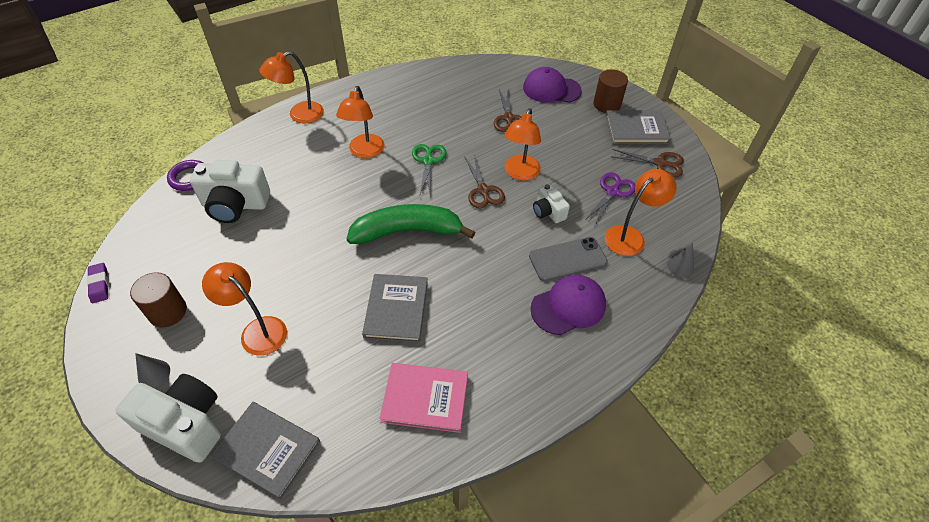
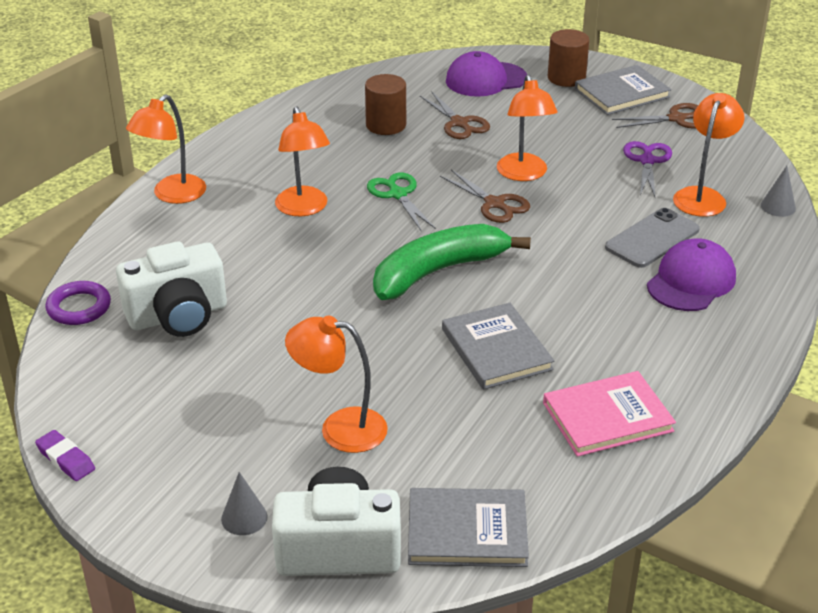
camera: 25 degrees left, 15 degrees down
(167, 312) = (197, 452): brown cylinder -> brown cylinder (386, 125)
(548, 212) = (590, 201): white camera -> none

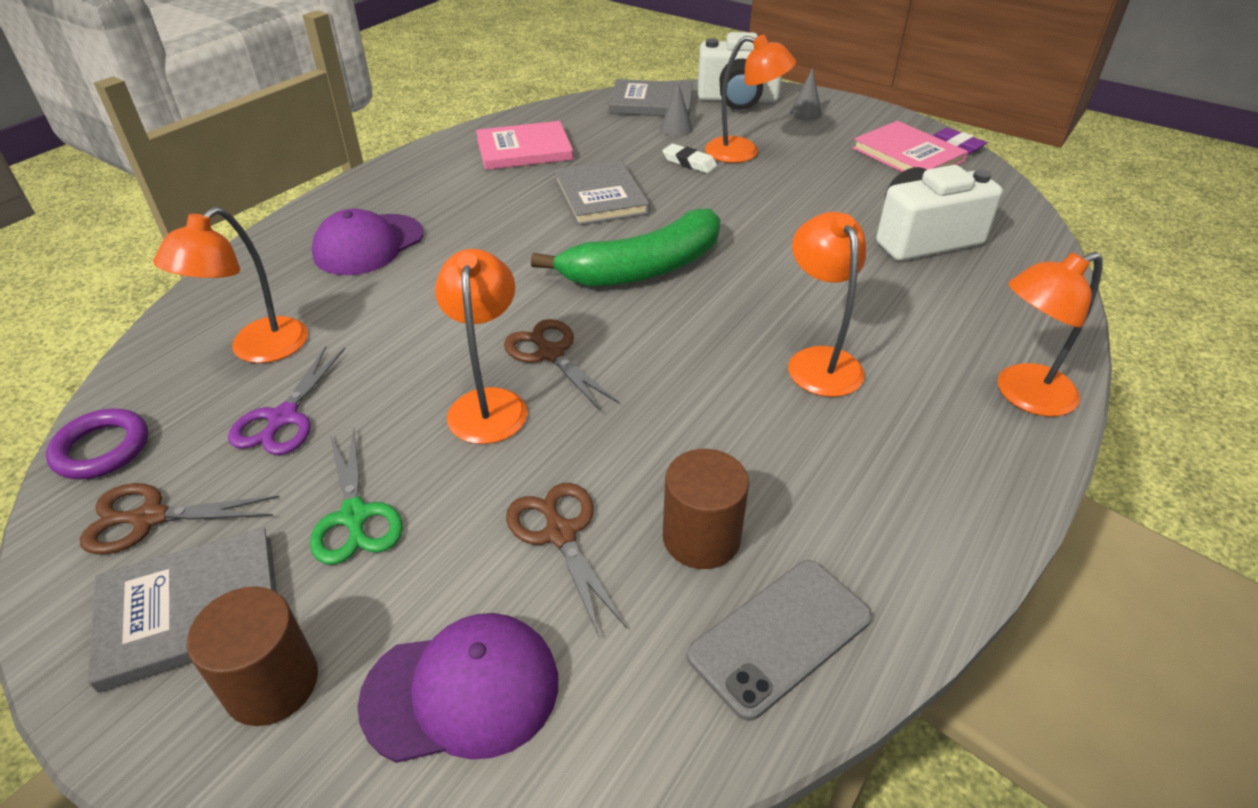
camera: 175 degrees left, 5 degrees up
(79, 307) = (1037, 251): purple ring -> purple ring (102, 449)
(137, 436) = (907, 155): none -> pink book
(172, 195) = (1023, 395): orange lamp -> orange lamp turned 150 degrees counterclockwise
(397, 194) = (686, 377): green scissors -> green scissors (355, 517)
(405, 406) = (689, 162): none -> white eraser
(652, 239) = (373, 293): grey phone -> grey phone (780, 636)
(778, 206) = (174, 328): grey cone -> grey cone (676, 128)

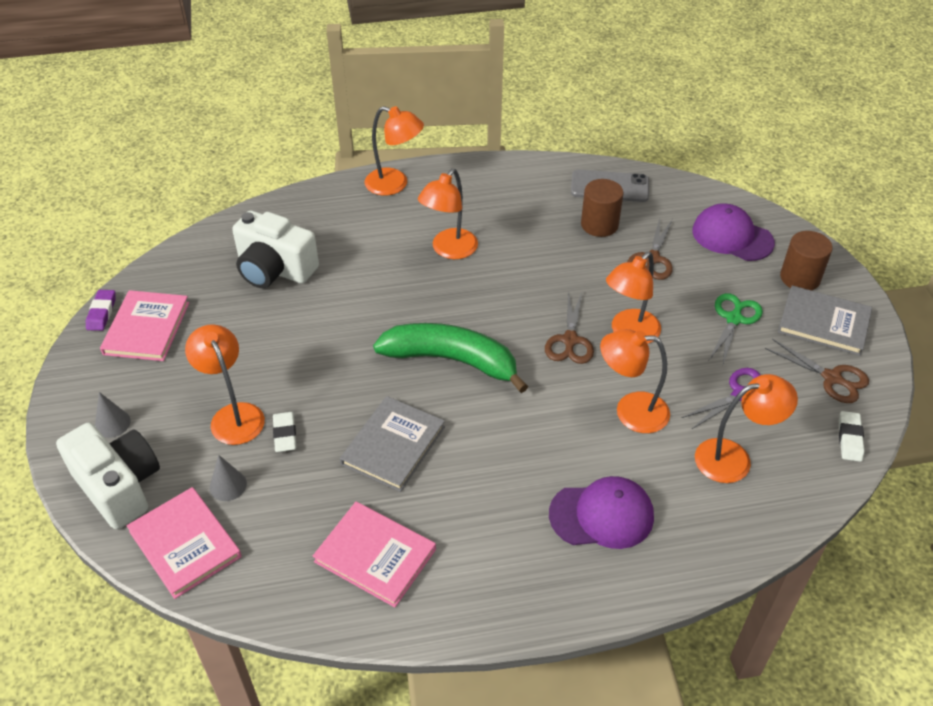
camera: 135 degrees left, 5 degrees up
(102, 449) = (849, 438): purple ring -> white eraser
(411, 328) = (630, 411): none -> orange lamp
(651, 102) = (185, 544): grey book -> pink book

